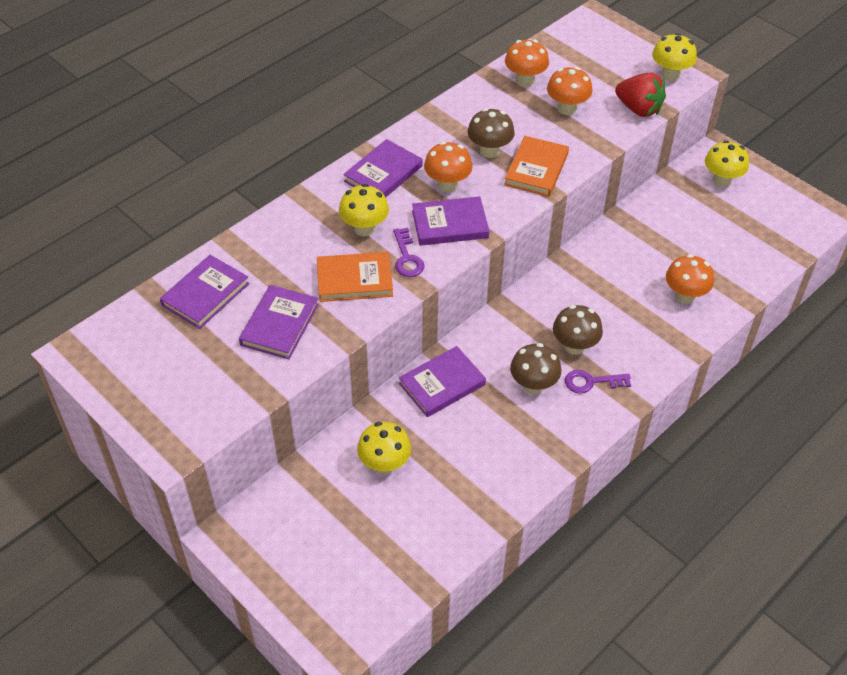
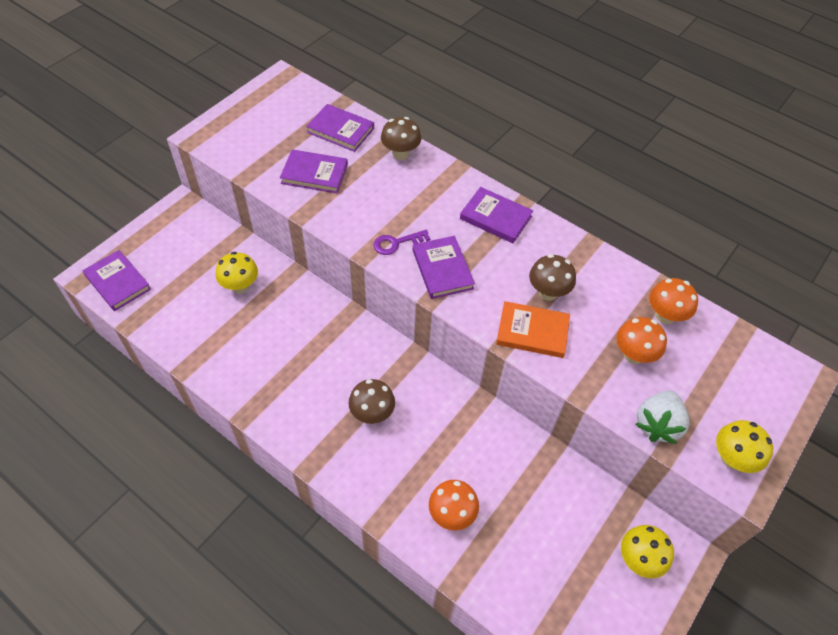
camera: 80 degrees right, 5 degrees up
(354, 280) = (366, 212): orange book -> none
(364, 228) = (426, 212): yellow mushroom -> none
(442, 384) = (320, 316): purple book -> purple book (118, 282)
(447, 185) = (493, 264): orange mushroom -> none
(533, 385) = (324, 382): brown mushroom -> brown mushroom (400, 154)
(591, 382) = (331, 429): purple key -> none
(638, 109) = (657, 424): red strawberry -> white strawberry

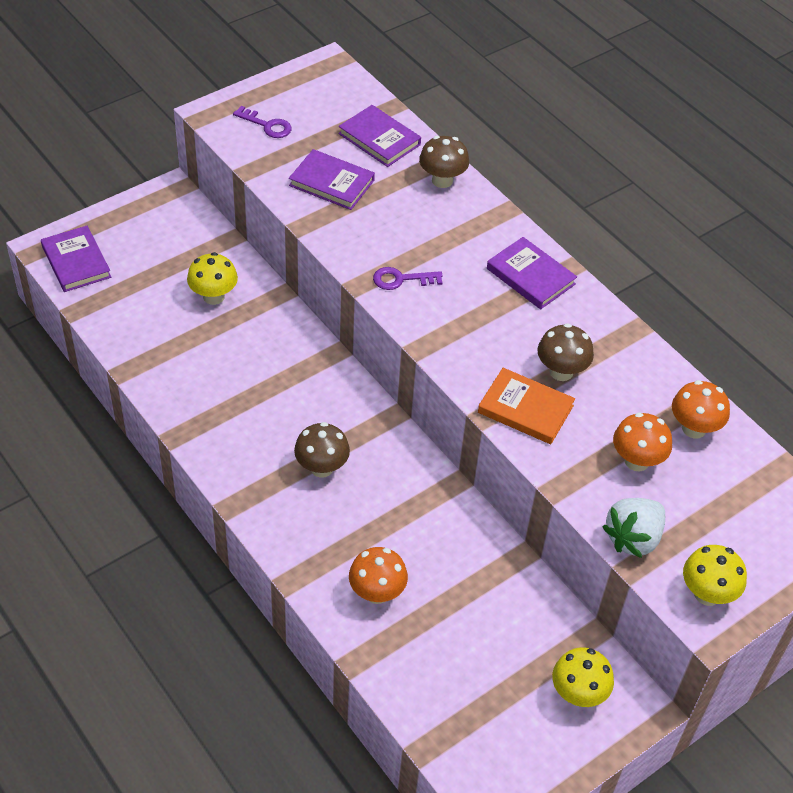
camera: 15 degrees right, 5 degrees down
(248, 137) = (267, 125): none -> purple key
(442, 269) = (445, 319): purple book -> none

